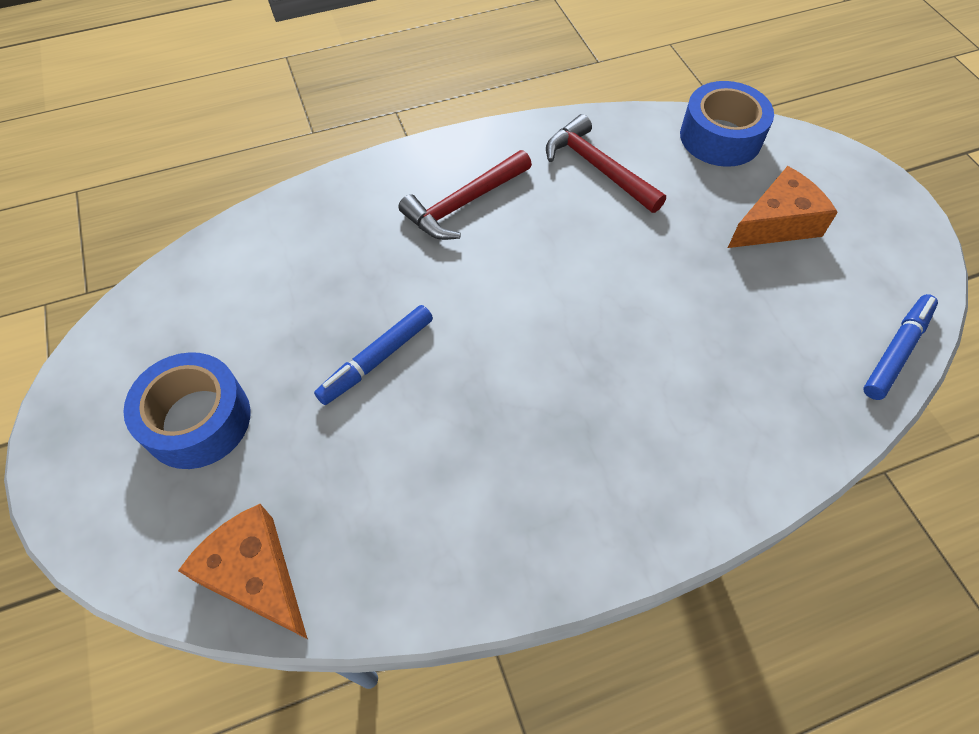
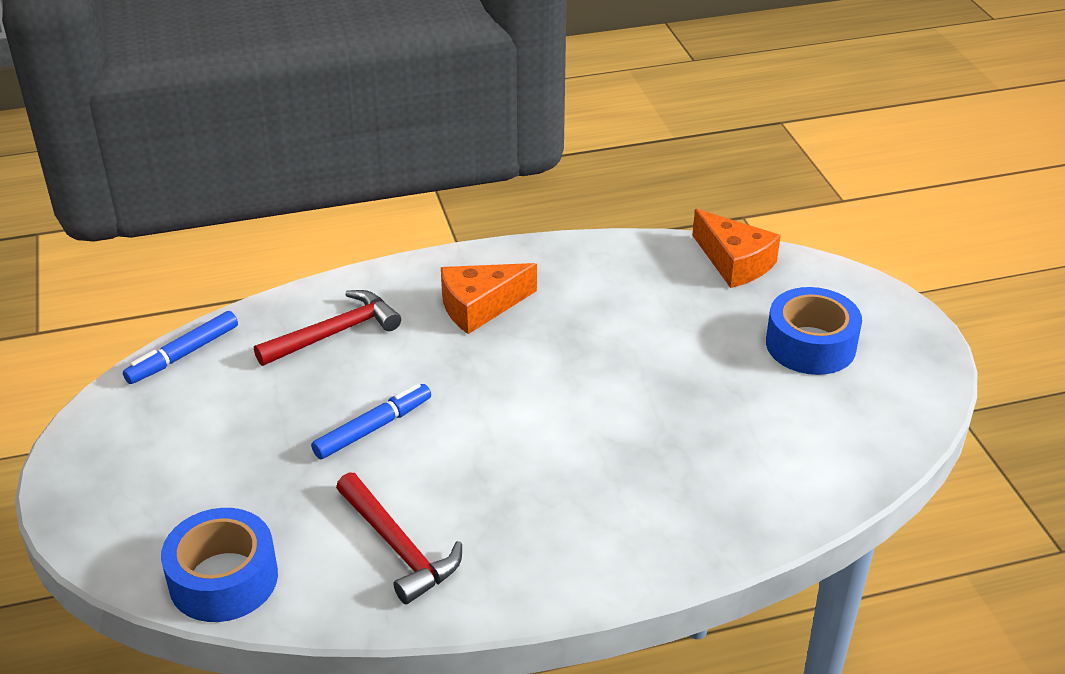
camera: 175 degrees left, 20 degrees down
(377, 359) = (660, 376): blue marker -> blue marker (373, 428)
(464, 203) = (569, 513): red hammer -> red hammer (334, 333)
(777, 223) = (219, 468): orange cheese -> orange cheese (480, 306)

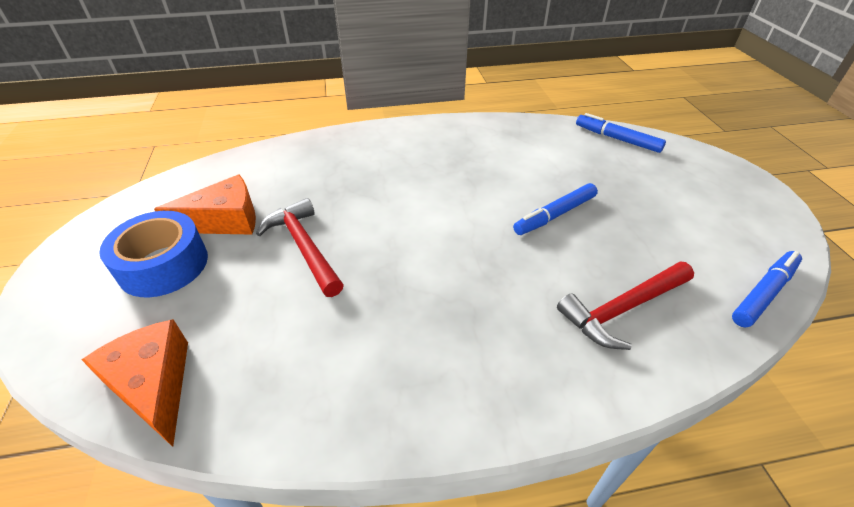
camera: 175 degrees left, 5 degrees up
(223, 579) = (617, 139): blue tape -> blue marker
(398, 547) = (519, 147): red hammer -> red hammer (304, 247)
(480, 306) = (473, 335): orange cheese -> orange cheese (225, 220)

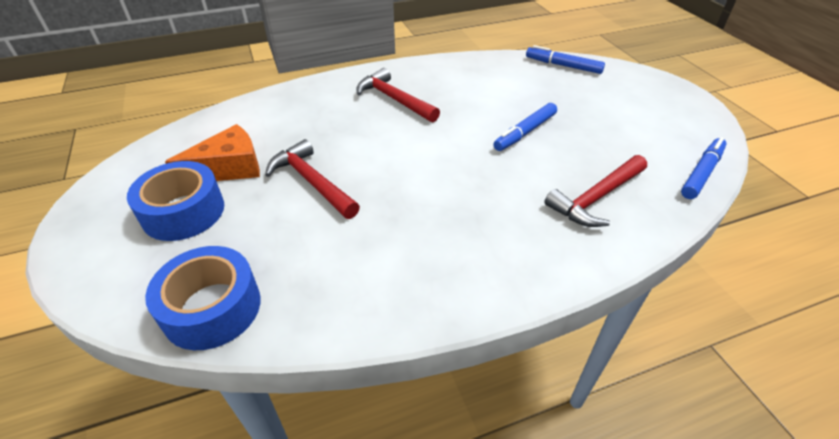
camera: 10 degrees left, 0 degrees up
(154, 385) = (212, 308): orange cheese -> blue tape
(418, 161) = (394, 99): none -> red hammer

